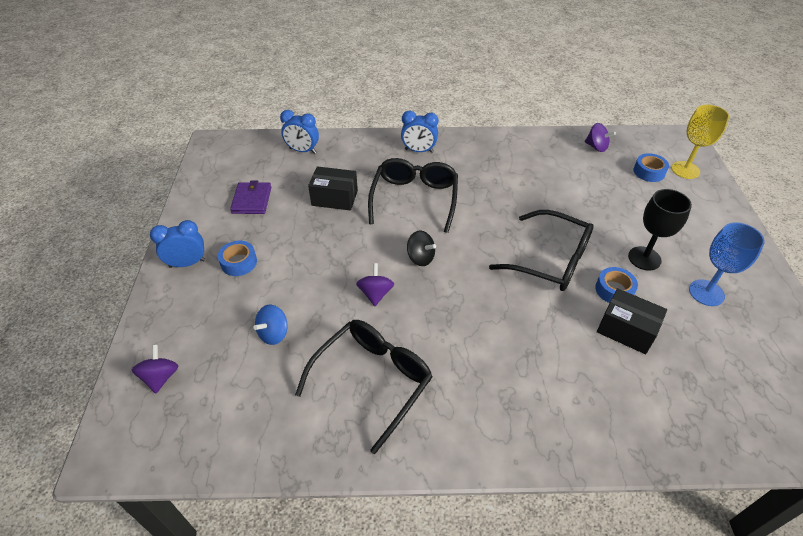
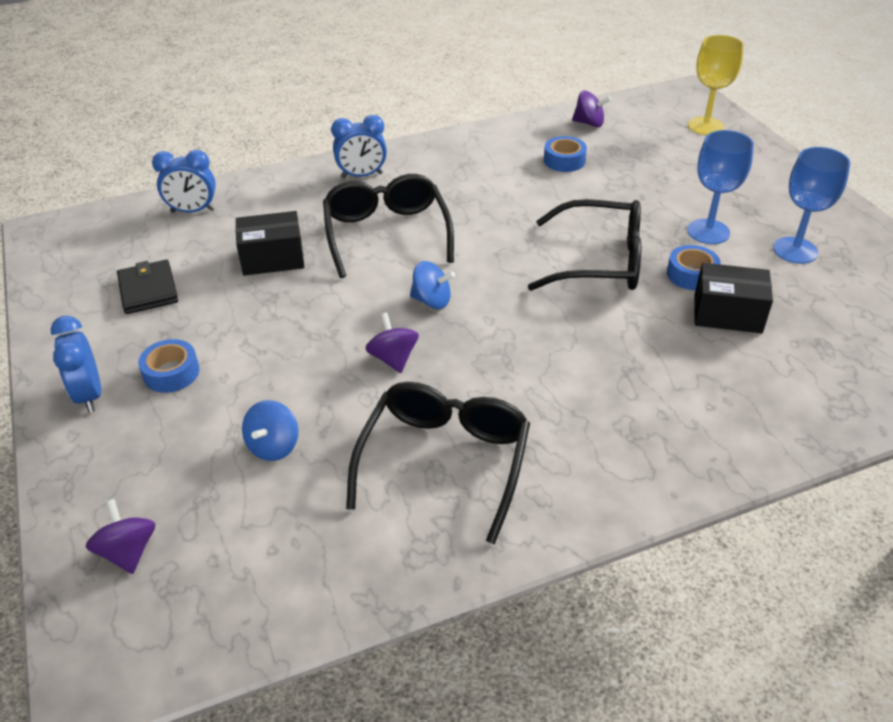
camera: 20 degrees left, 5 degrees down
(187, 263) = (89, 395): blue clock -> blue clock turned 75 degrees counterclockwise
(252, 200) = (148, 290): purple wallet -> black wallet
(420, 258) = (432, 301): black spinning top -> blue spinning top
(644, 258) = (708, 232): black goblet -> blue goblet
(649, 172) = (665, 137): blue tape -> blue tape (564, 161)

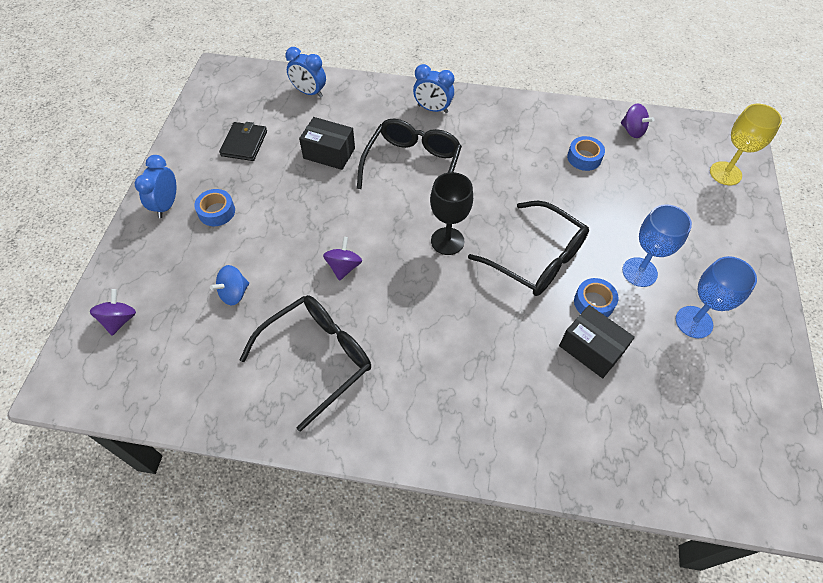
camera: 30 degrees right, 15 degrees up
(432, 301) = (400, 235): blue spinning top -> none
(491, 285) = (447, 241): none -> black goblet

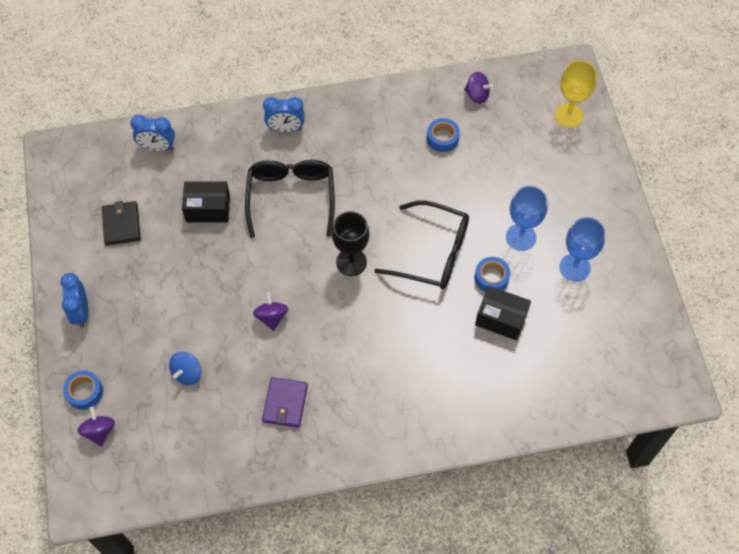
camera: 20 degrees left, 5 degrees up
(216, 212) = (131, 303): blue tape -> blue tape (84, 392)
(318, 358) = (285, 403): black glasses -> purple wallet

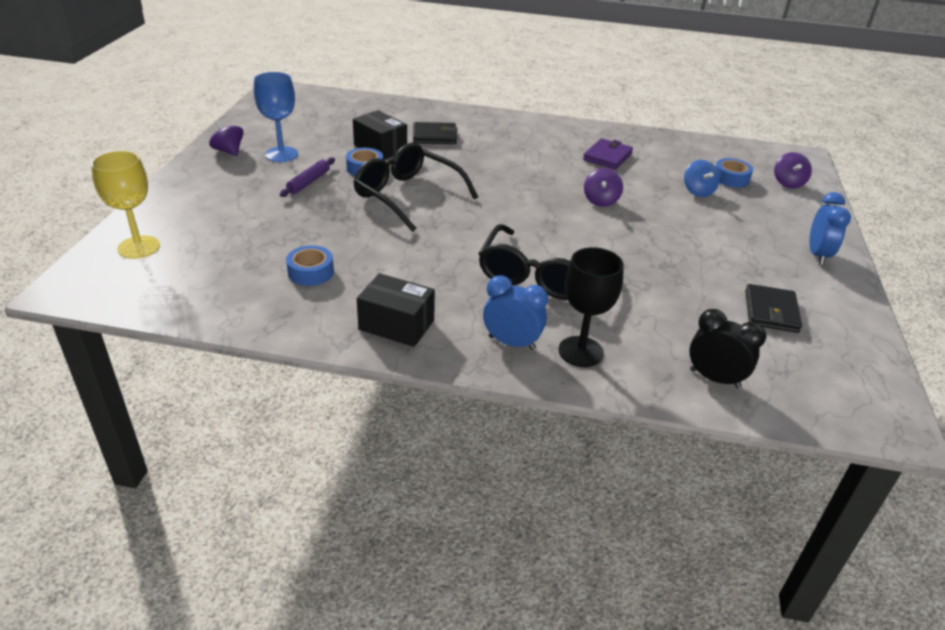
camera: 160 degrees left, 25 degrees down
(84, 392) = (806, 205): blue tape -> blue tape (731, 178)
(157, 147) = (714, 378): blue clock -> black clock
(187, 373) = (698, 191): blue spinning top -> blue spinning top turned 120 degrees clockwise
(208, 209) = (650, 294): black box -> black box (396, 325)
(351, 262) = (497, 211): black goblet -> black goblet (580, 351)
(466, 366) = (434, 136): none -> black wallet
(477, 95) = (221, 299): purple spinning top -> purple spinning top (228, 151)
(520, 237) = (309, 182): blue goblet -> purple rolling pin

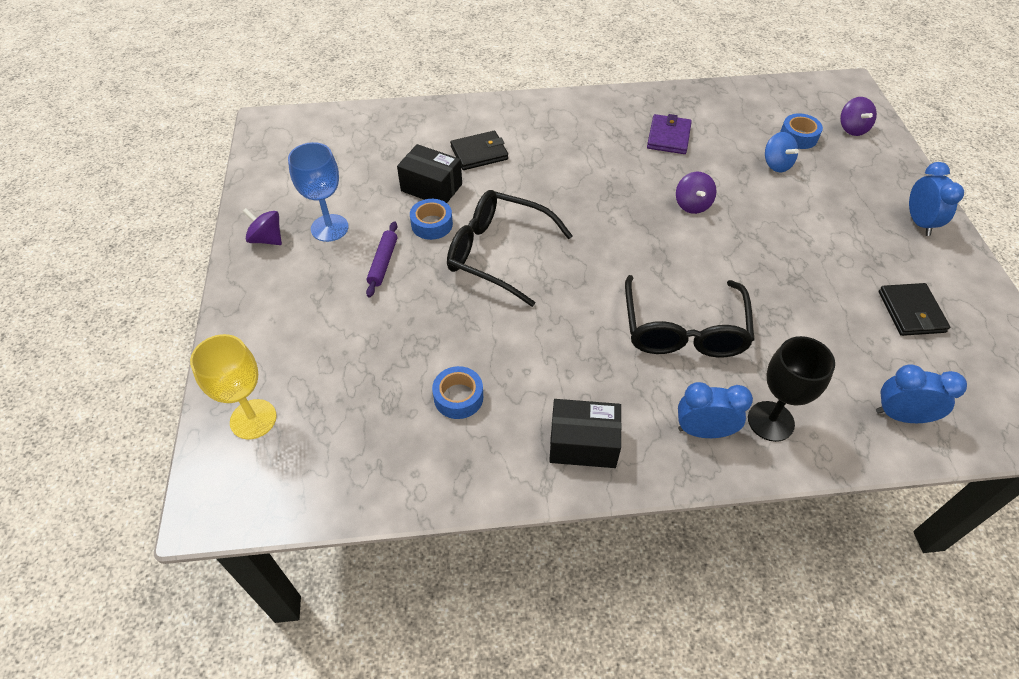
camera: 15 degrees left, 15 degrees up
(714, 378) = (901, 416): black clock -> blue clock

